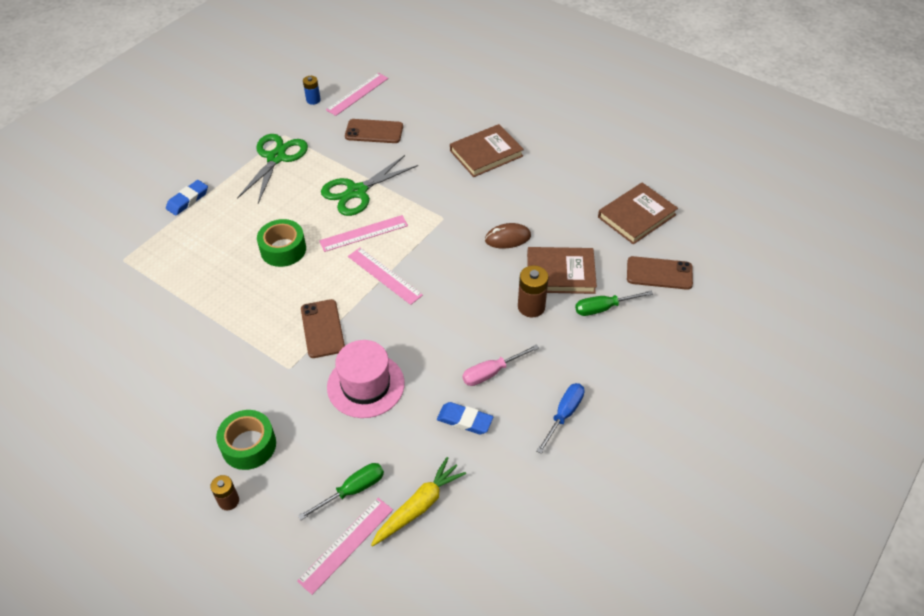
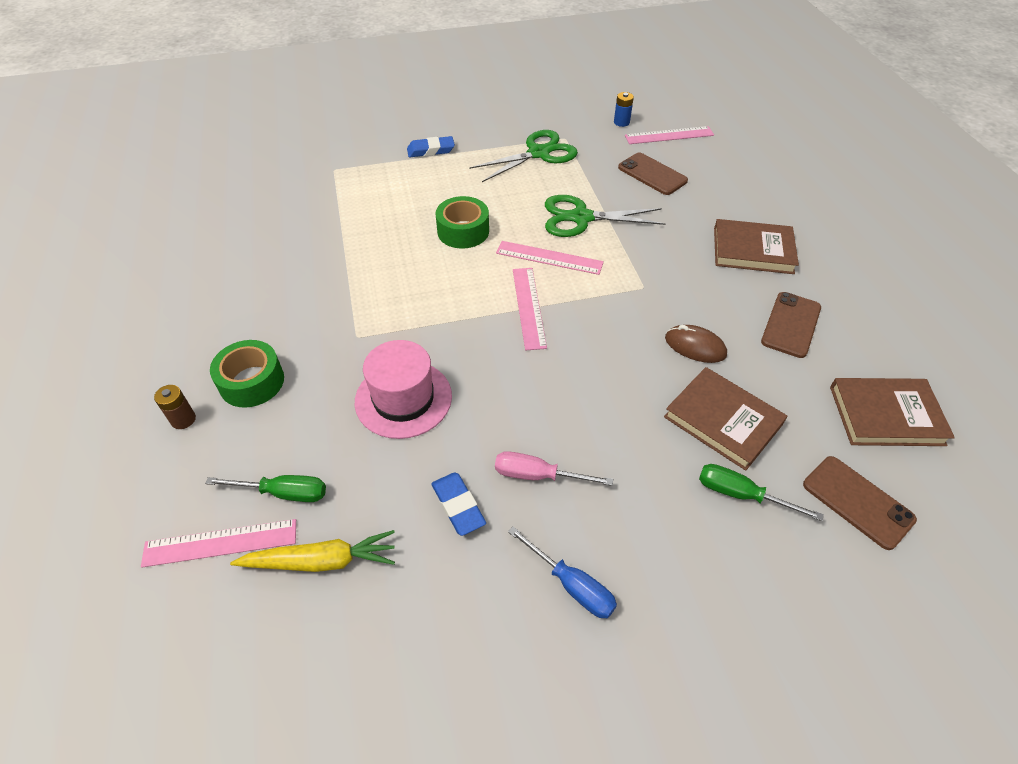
camera: 40 degrees right, 0 degrees up
(322, 329) = (422, 320): brown phone -> brown phone (791, 325)
(531, 307) = (652, 435): brown battery -> none
(564, 415) = (571, 585): blue screwdriver -> blue screwdriver turned 60 degrees clockwise

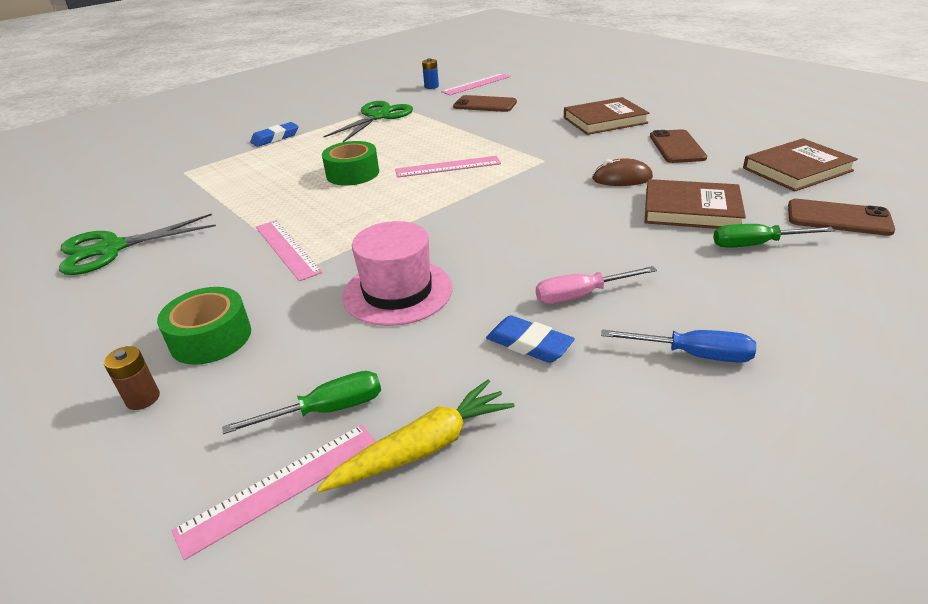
camera: 25 degrees left, 15 degrees down
(529, 307) = (460, 198): pink ruler -> pink ruler (287, 249)
(581, 218) = (452, 139): green scissors -> green scissors (111, 249)

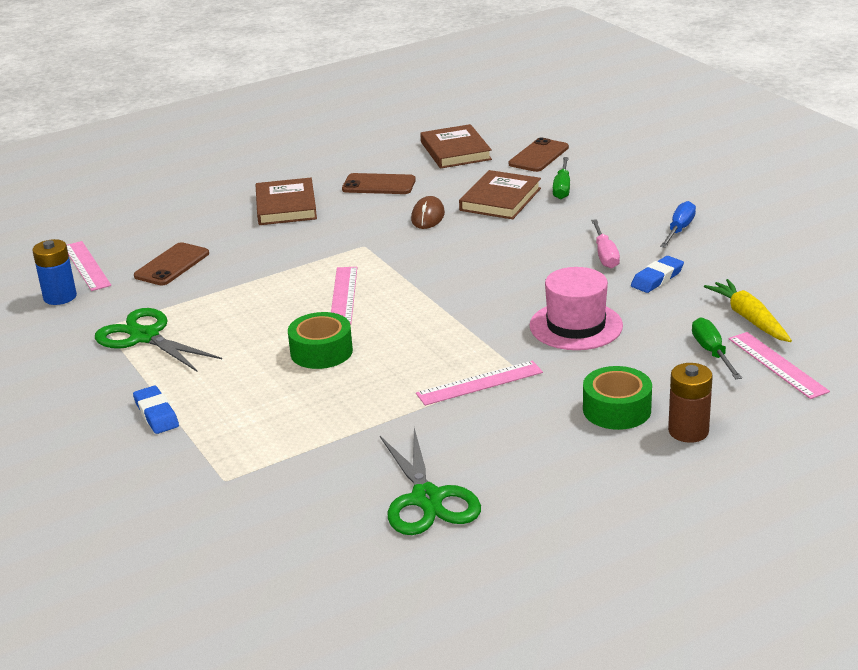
camera: 80 degrees left, 5 degrees down
(143, 398) = (688, 431): brown battery -> brown battery, size x1.56
(431, 86) = (60, 297): blue battery -> blue battery, size x1.56

